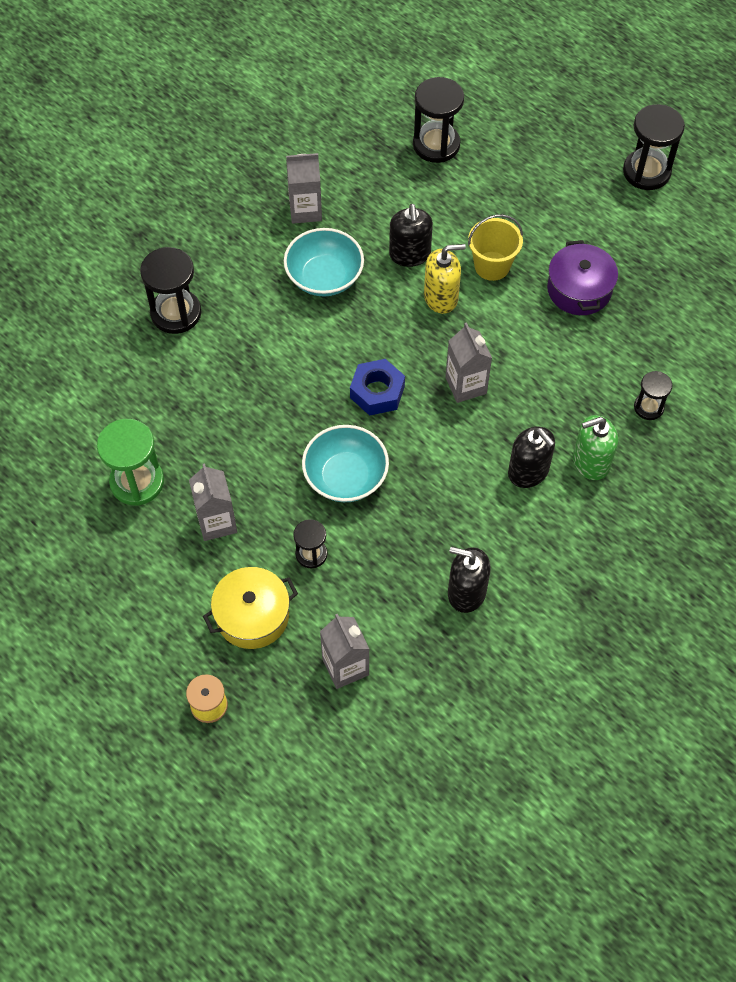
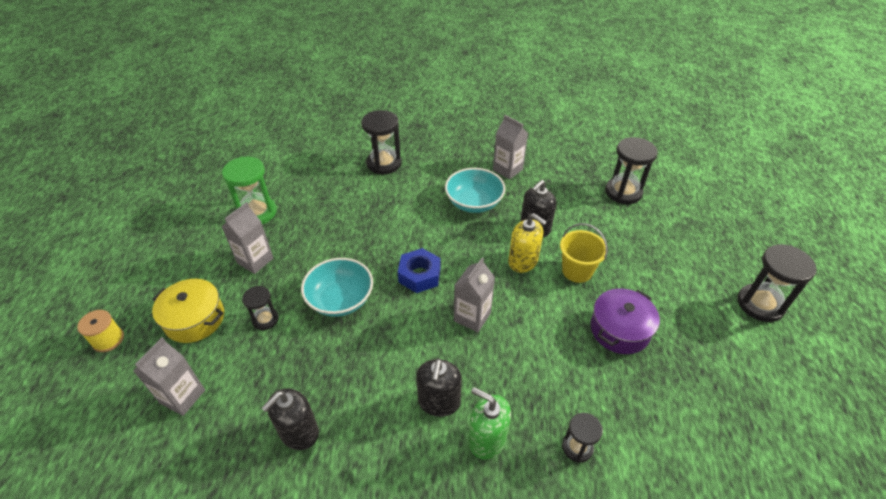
camera: 50 degrees right, 15 degrees down
(466, 592) = (299, 432): black soap dispenser -> black soap dispenser turned 120 degrees counterclockwise

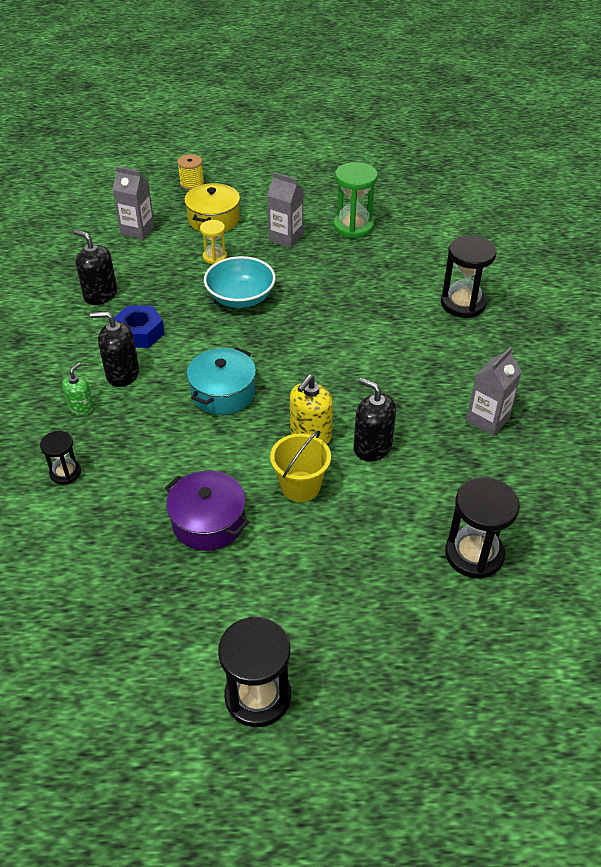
camera: 85 degrees right, 0 degrees up
(265, 319) = (215, 257): black hourglass -> yellow hourglass
(419, 275) = (278, 349): blue nut -> blue nut (139, 333)
(472, 317) = (223, 393): grey carton -> turquoise pot
(474, 203) = (408, 388): turquoise bowl -> none
(487, 439) = (81, 408): green soap dispenser -> green soap dispenser, size x0.64

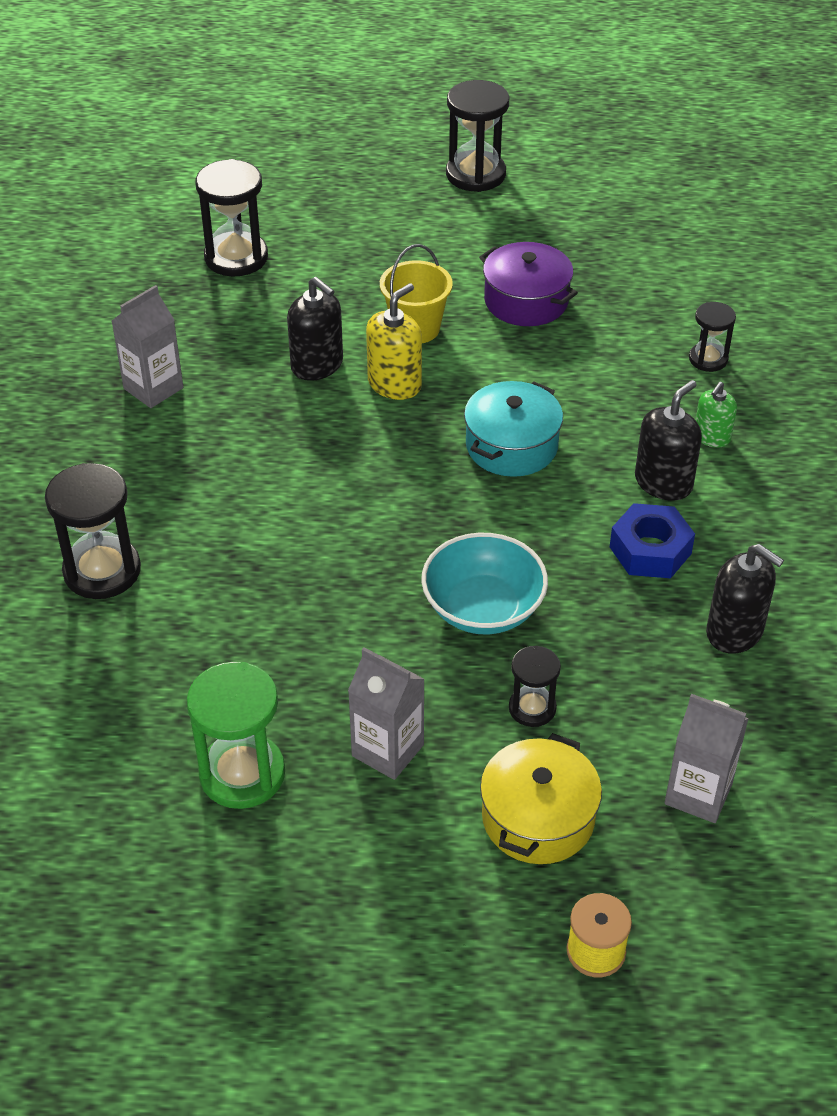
camera: 175 degrees left, 0 degrees up
(122, 374) = (663, 482): black soap dispenser -> black soap dispenser turned 60 degrees counterclockwise
(215, 257) = (532, 708): yellow hourglass -> black hourglass

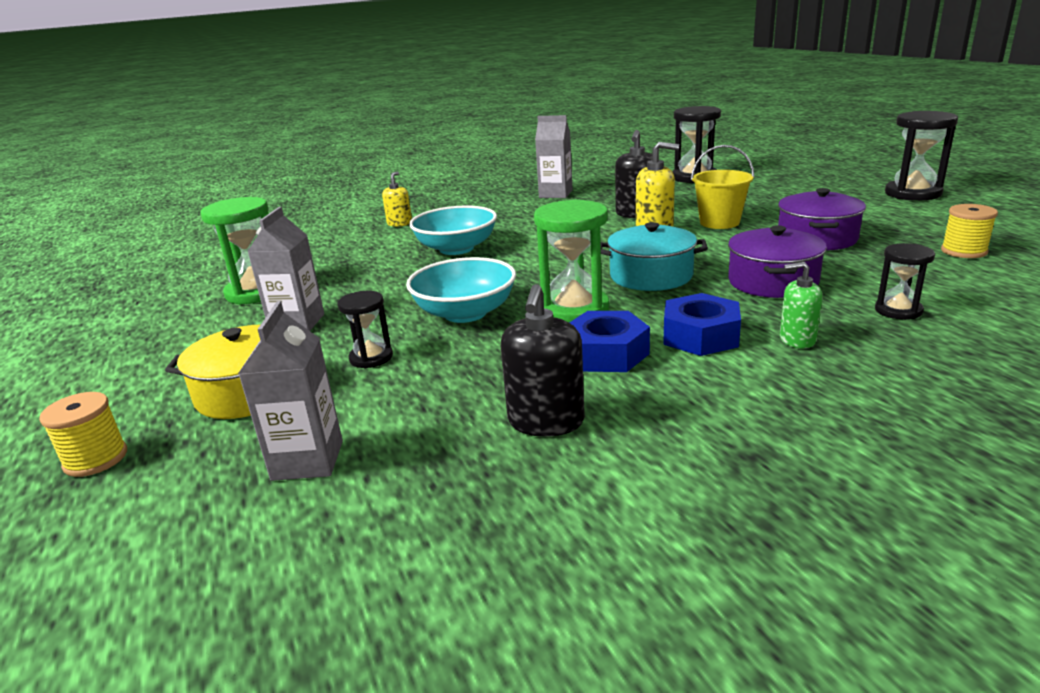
camera: 65 degrees right, 20 degrees down
(102, 571) = (399, 223): black hourglass -> yellow soap dispenser
(274, 551) = (456, 249): none -> turquoise bowl
(544, 530) = (574, 309): none -> green hourglass
(596, 385) = (772, 282): none -> purple pot
(635, 252) = (964, 251): none -> yellow spool
(663, 482) = (700, 336): black soap dispenser -> blue nut

